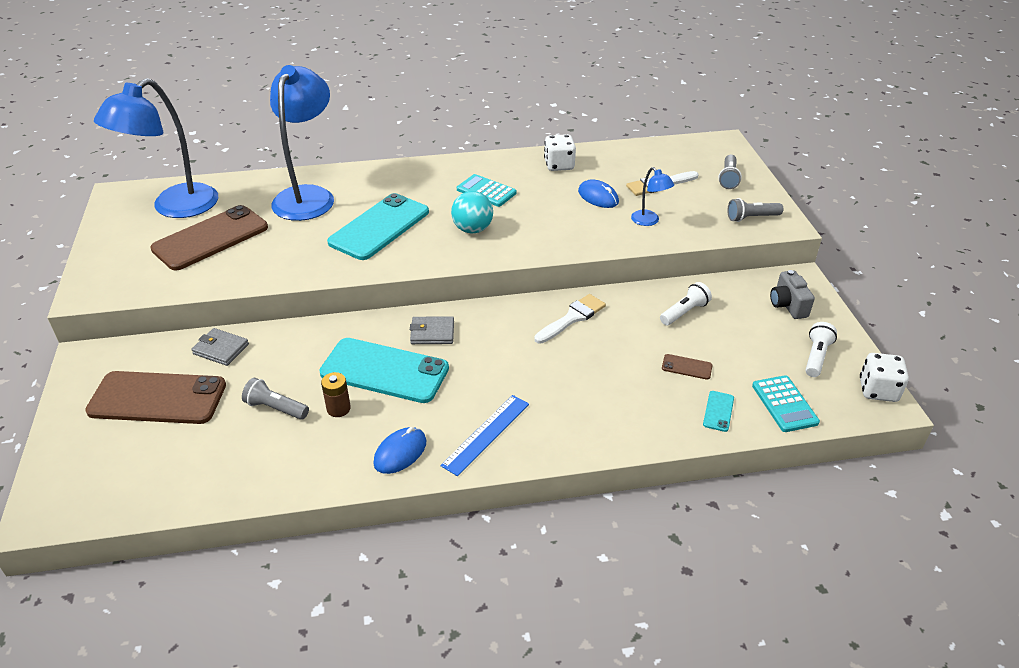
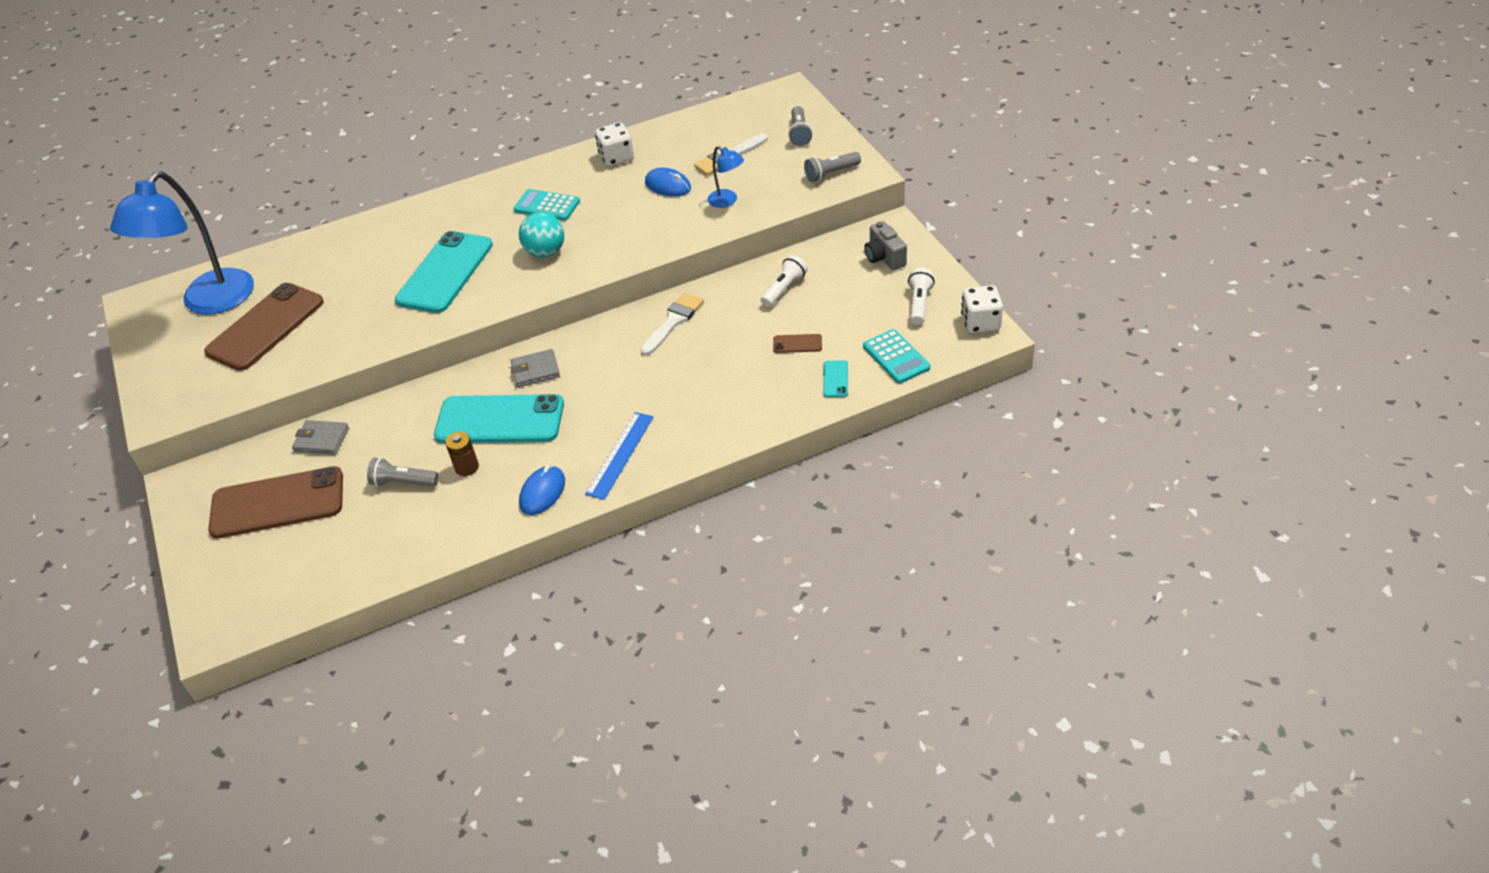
camera: 10 degrees left, 5 degrees up
(308, 196) = (353, 255): blue lamp -> none

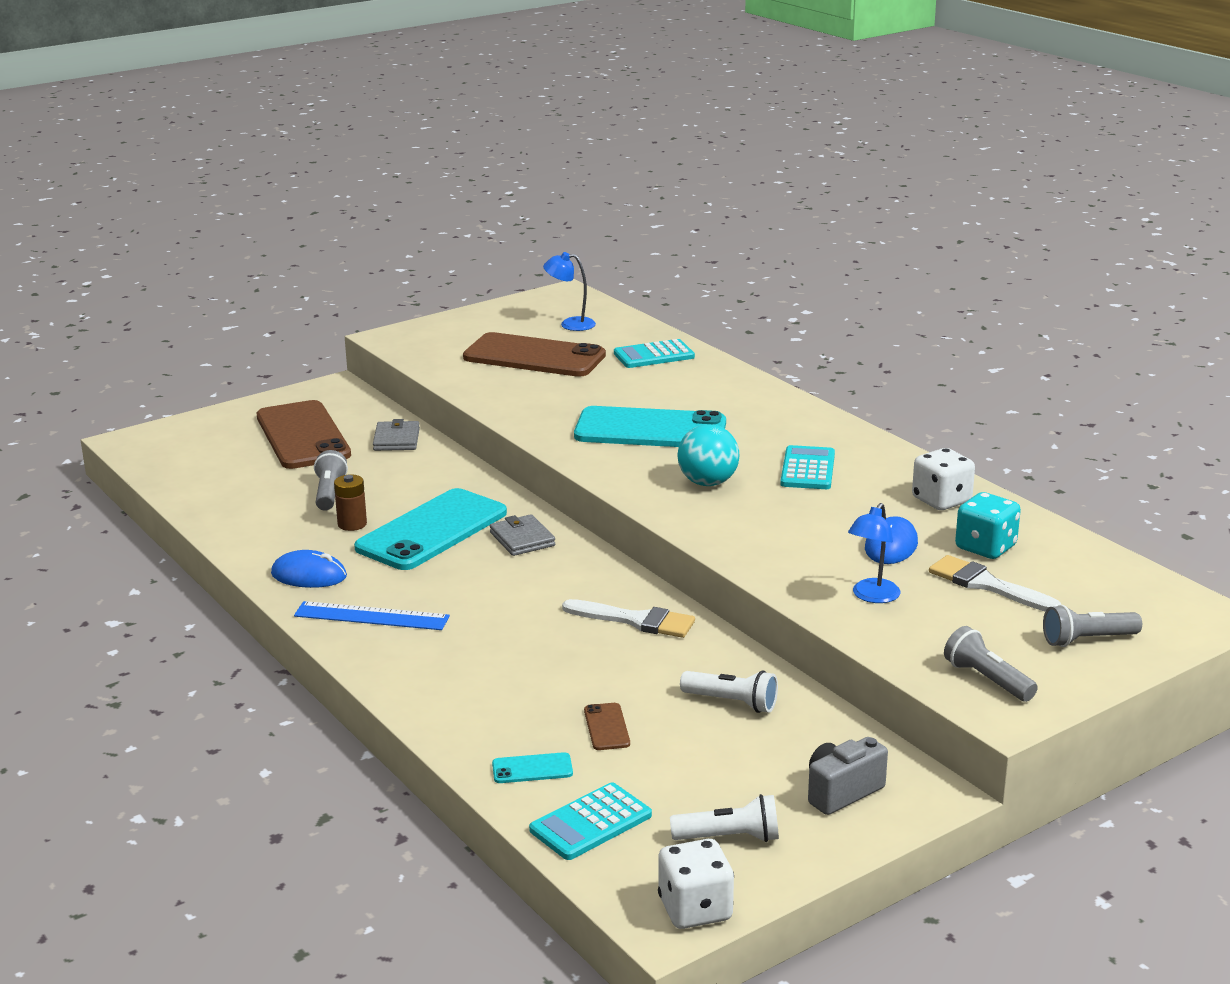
camera: 75 degrees right, 20 degrees down
(209, 302) = (570, 324): blue lamp -> blue lamp, size x0.44
(307, 260) = (654, 355): none -> turquoise calculator
(500, 420) = (432, 531): turquoise phone -> turquoise phone turned 45 degrees clockwise
(684, 150) = (985, 547): none -> turquoise dice

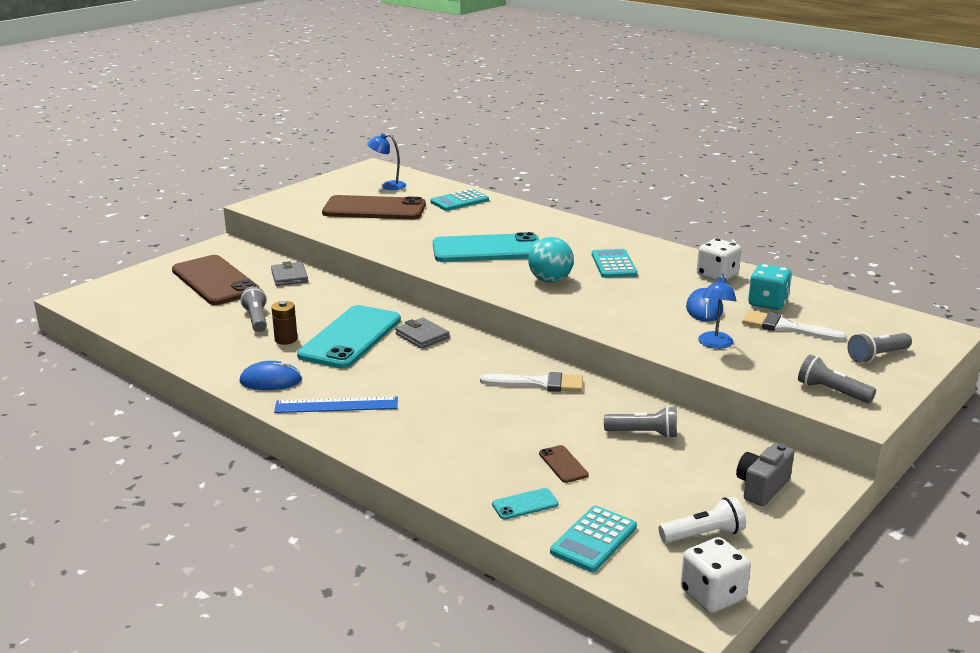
camera: 15 degrees left, 0 degrees up
(732, 702) = (643, 433): white flashlight -> grey flashlight

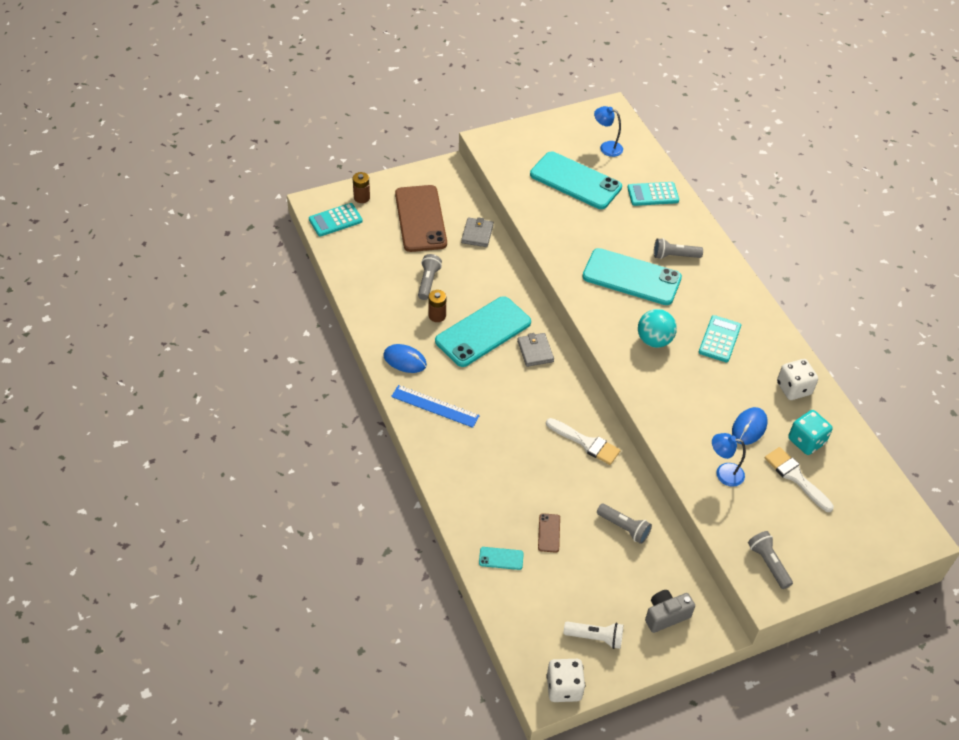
camera: 25 degrees right, 25 degrees up
(133, 282) = (361, 197): none -> brown battery
(374, 209) = (575, 181): brown phone -> turquoise phone
(593, 539) = (523, 609): turquoise calculator -> turquoise calculator (335, 220)
(714, 344) = (723, 473): blue lamp -> blue lamp turned 60 degrees clockwise
(877, 356) = (839, 541): grey flashlight -> grey flashlight (674, 256)

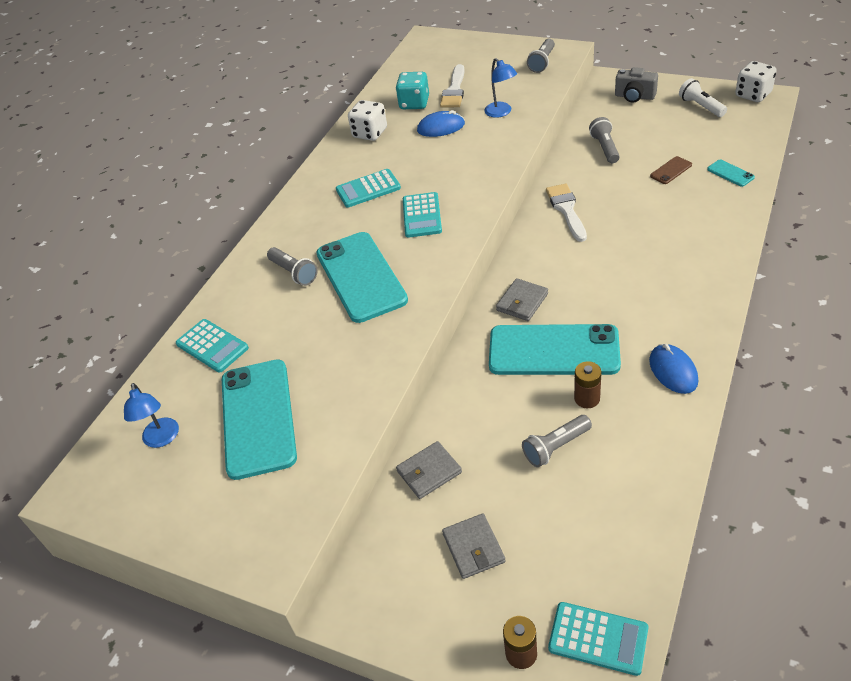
camera: 125 degrees left, 5 degrees down
(421, 219) = (473, 548): brown phone -> grey wallet
(435, 406) = (681, 308): blue ruler -> none
(654, 340) = (422, 215): turquoise ball -> turquoise calculator

